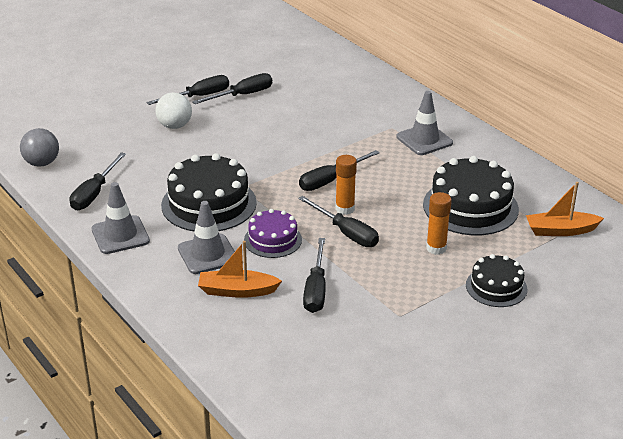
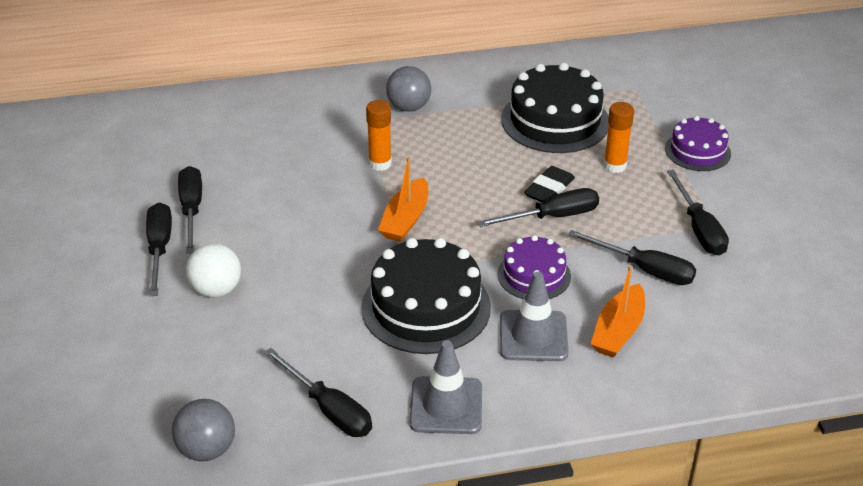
camera: 65 degrees left, 5 degrees up
(330, 180) = (441, 197): black screwdriver -> black screwdriver (699, 229)
(345, 209) = (506, 204): orange glue stick -> orange glue stick (380, 163)
(379, 224) = (549, 189): none -> black eraser
(424, 140) = (408, 107): grey traffic cone -> grey ball
(496, 287) = (697, 151): black cake -> purple cake
(560, 230) = (627, 83): orange boat -> orange boat (405, 219)

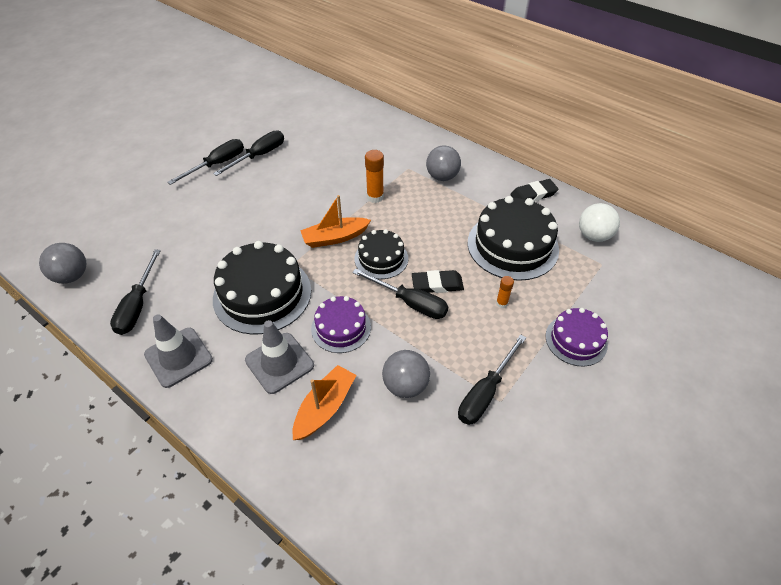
camera: 50 degrees right, 10 degrees up
(216, 290) = (202, 203): white ball -> white ball (593, 236)
(473, 205) = (381, 258): none -> black cake
(506, 71) = (533, 194): none -> black eraser
(614, 166) = (501, 303): orange glue stick -> orange glue stick, size x0.59
(618, 331) = (325, 407): orange boat -> orange boat turned 135 degrees clockwise
(644, 270) = (405, 385): black screwdriver -> grey ball

